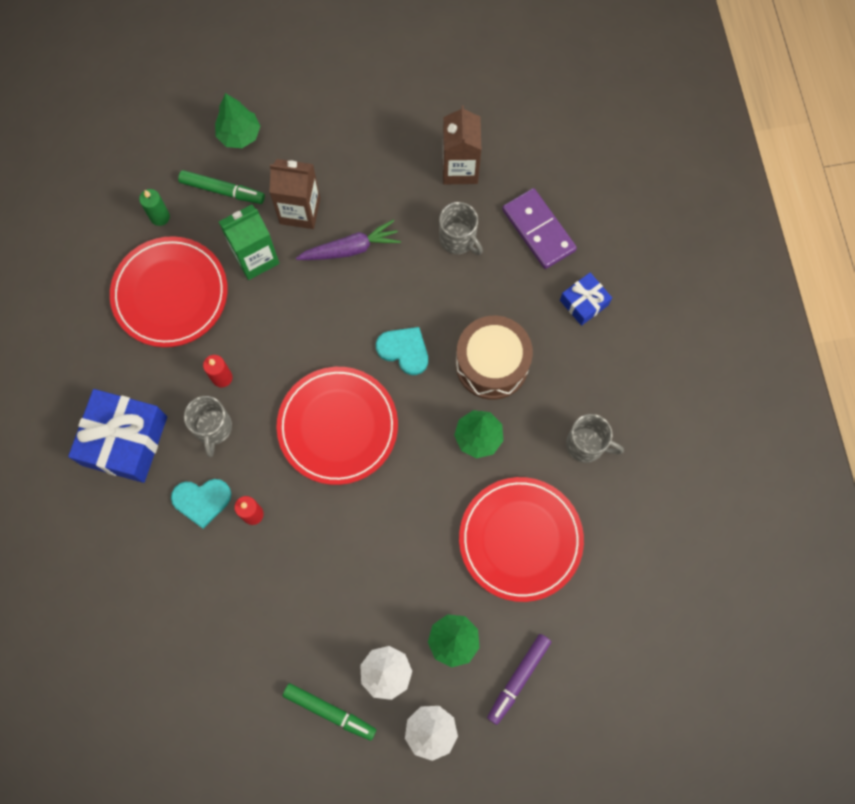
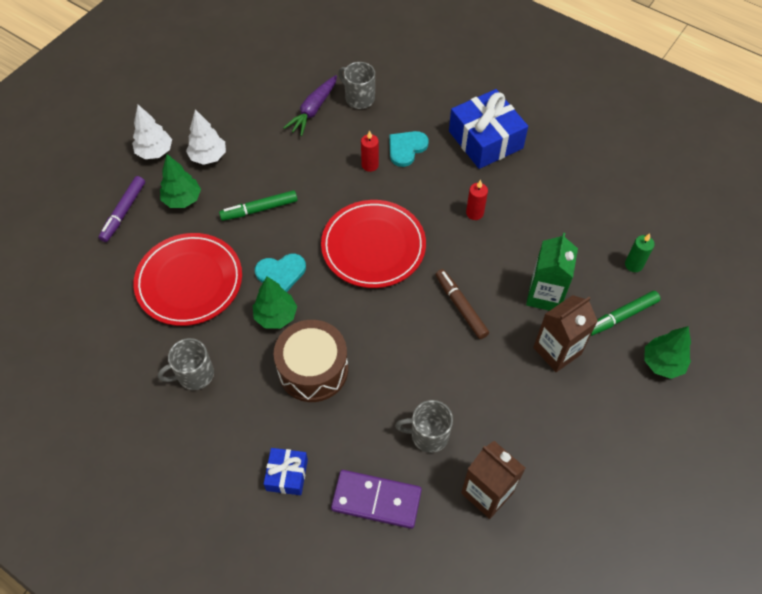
camera: 135 degrees right, 15 degrees down
(170, 294) = (565, 229): red plate -> none
(213, 428) = (445, 185): grey mug -> grey mug (359, 98)
(328, 309) = (461, 306): none -> brown marker
(330, 711) = (223, 119): green marker -> green marker (259, 209)
(350, 249) = (493, 357): purple carrot -> purple carrot (313, 110)
(404, 350) = (382, 325): turquoise heart -> turquoise heart (281, 273)
(518, 678) = (123, 212): purple marker -> purple marker turned 150 degrees counterclockwise

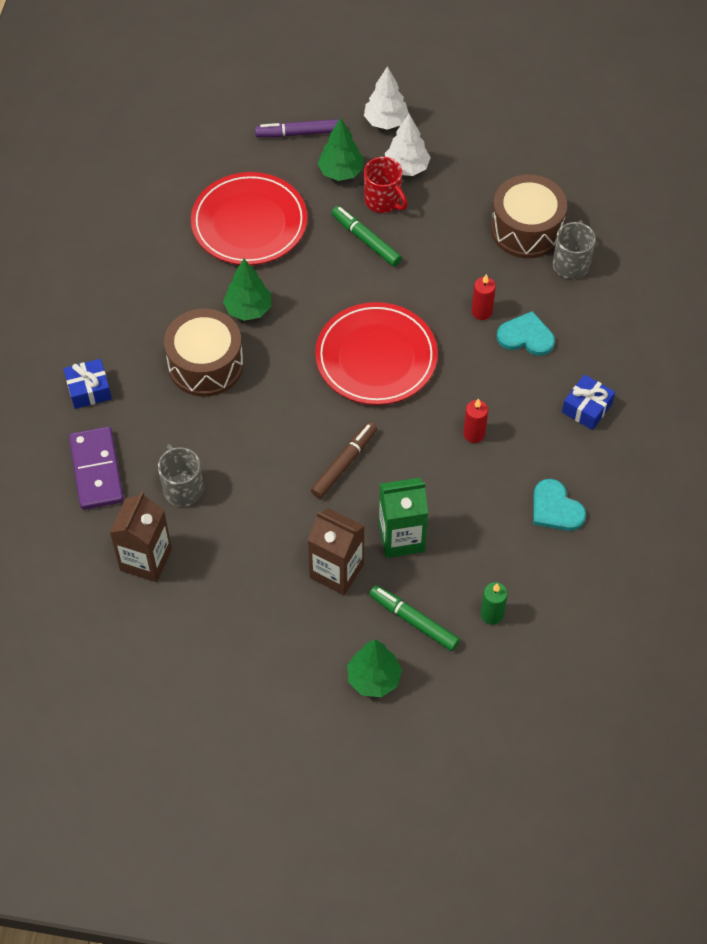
camera: 65 degrees right, 0 degrees up
(194, 375) = (153, 274): grey mug -> none
(229, 183) = (383, 201): none -> red mug
(281, 273) = (300, 292): turquoise heart -> turquoise heart (555, 508)
(313, 110) = (526, 229): purple carrot -> brown drum
(485, 140) = (587, 408): blue gift -> blue gift, size x0.53

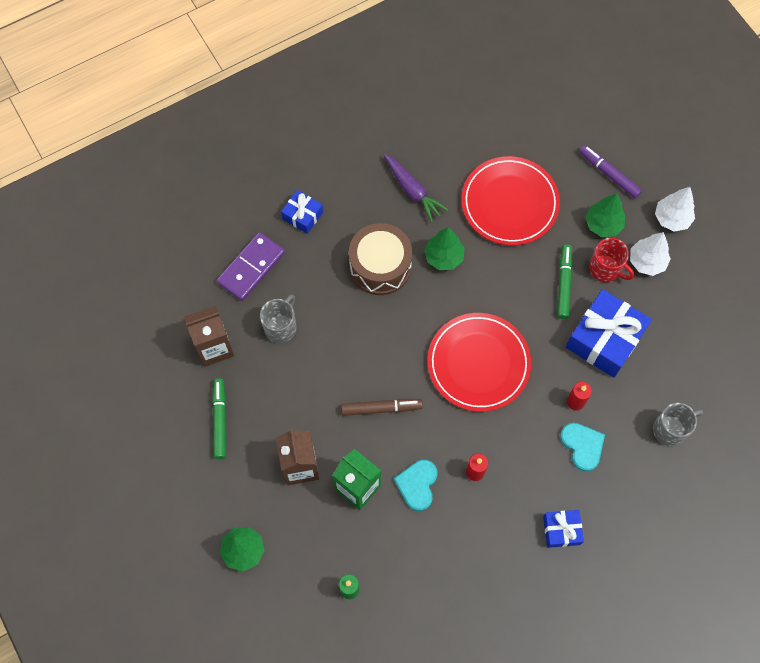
camera: 50 degrees right, 10 degrees up
(158, 286) = (412, 191): none -> purple carrot
(383, 201) = (605, 269): red mug -> red mug turned 60 degrees counterclockwise
(413, 621) = (304, 543): green marker -> green marker (220, 420)
(446, 249) = (604, 339): none -> blue gift
(526, 229) = (671, 378): brown drum -> none
(555, 508) = (464, 570): turquoise heart -> turquoise heart (417, 484)

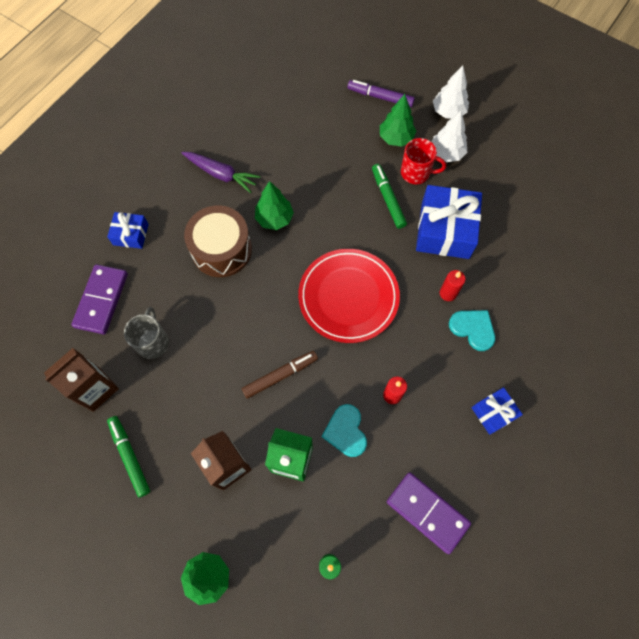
camera: 25 degrees left, 0 degrees up
(456, 587) = (427, 512): none -> purple domino
(509, 203) = (310, 152): red plate -> none
(670, 429) = (538, 282): grey mug -> none

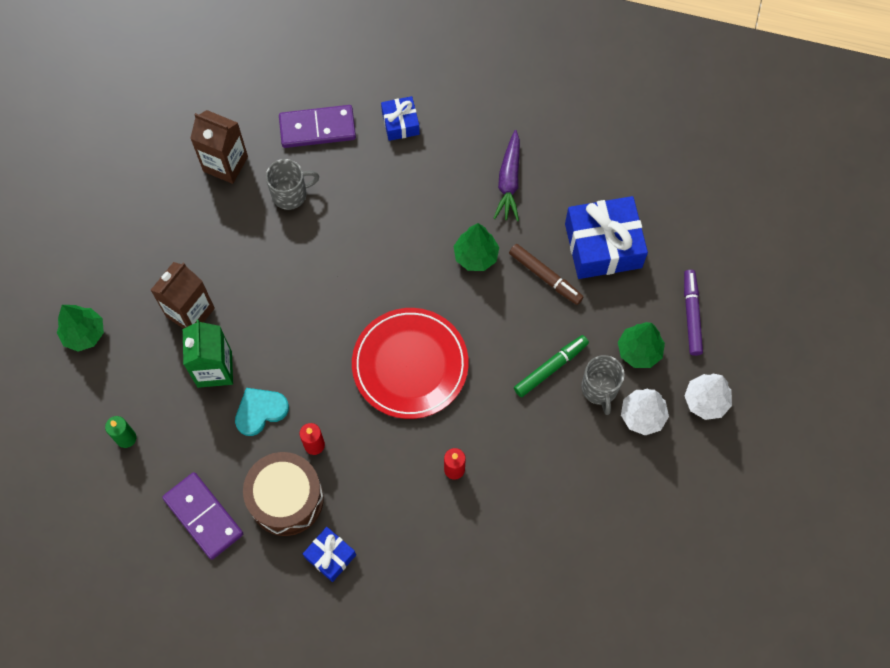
camera: 70 degrees right, 0 degrees up
(130, 456) = (171, 222): green marker -> none
(221, 249) = (417, 217): brown drum -> brown drum (286, 499)
(280, 375) = (297, 327): brown marker -> brown marker (545, 277)
(416, 173) = (599, 389): red mug -> grey mug
(427, 512) = (203, 516): purple domino -> purple domino turned 60 degrees counterclockwise
(445, 230) = (534, 444): blue gift -> blue gift (603, 245)
(473, 329) = (420, 509): turquoise heart -> none

